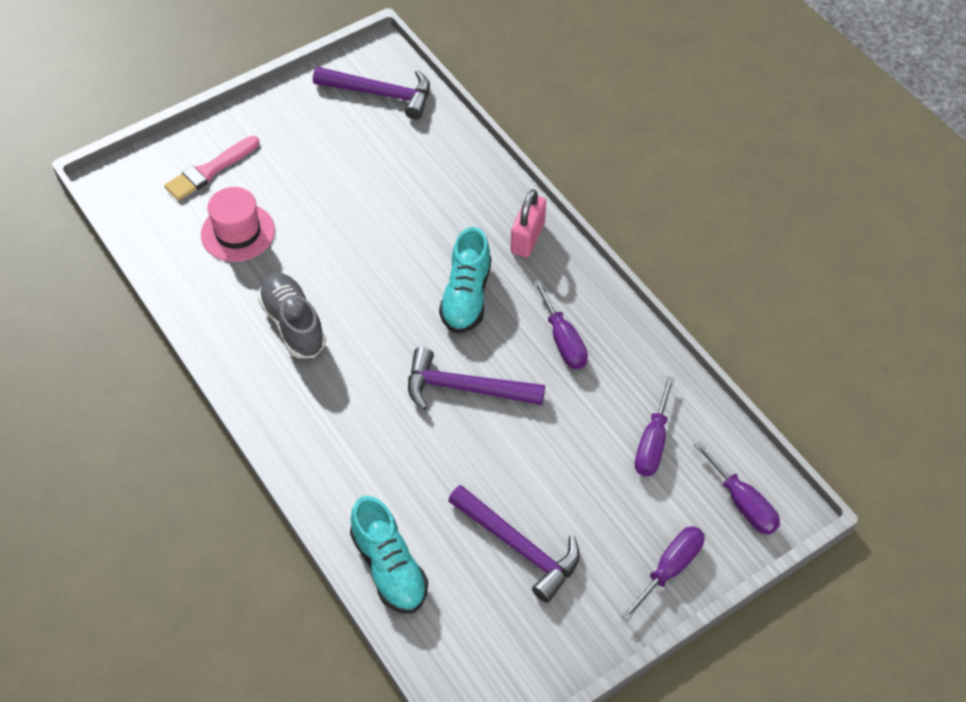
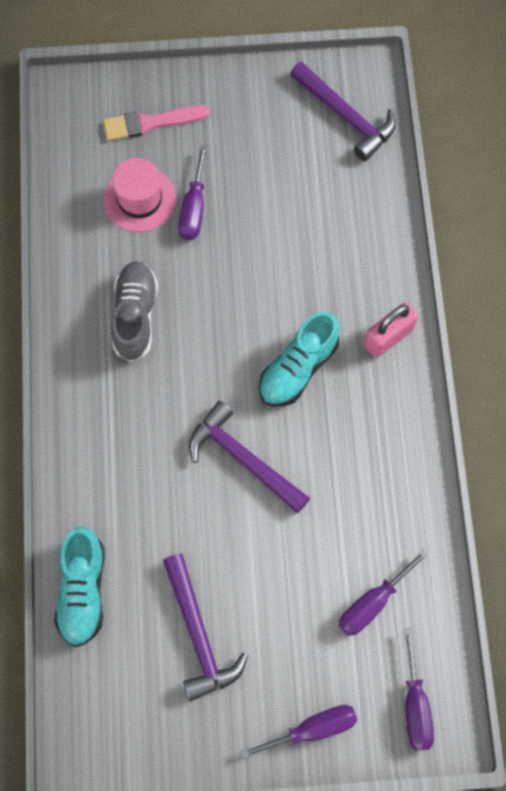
camera: 30 degrees right, 15 degrees up
(563, 340) = (356, 459): purple screwdriver -> purple screwdriver (194, 208)

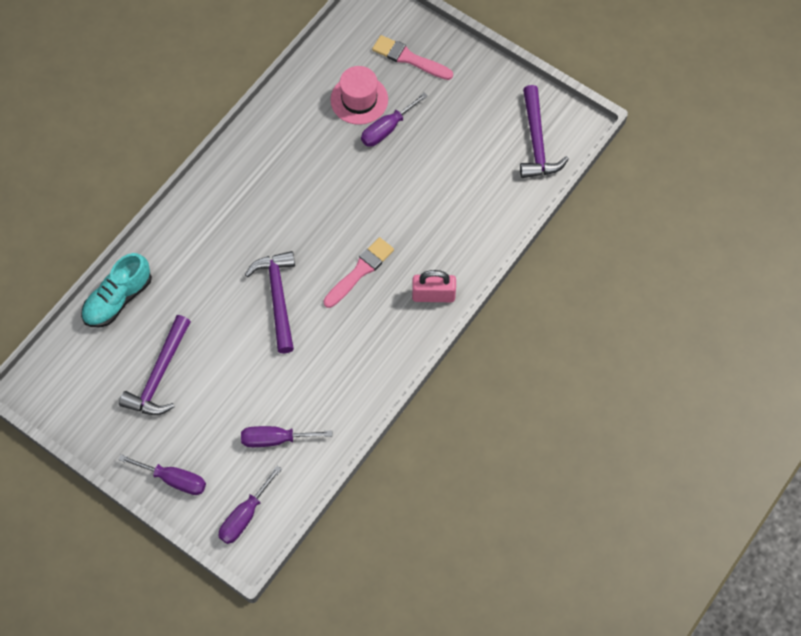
camera: 40 degrees right, 5 degrees down
(135, 316) = (292, 167): grey shoe -> none
(298, 368) = (360, 271): turquoise shoe -> pink brush

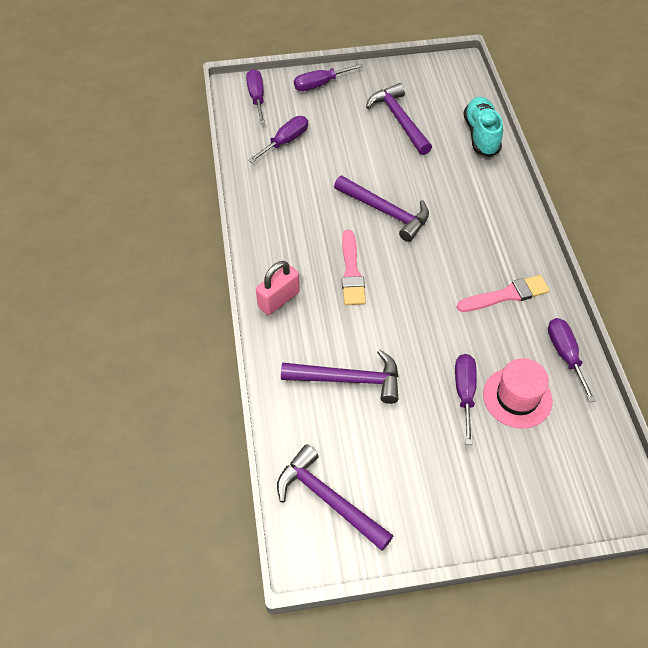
camera: 135 degrees right, 10 degrees down
(296, 96) = (565, 355): none -> purple screwdriver
(409, 58) = (528, 475): pink brush -> pink brush (506, 295)
(448, 198) = (349, 379): none -> purple hammer

